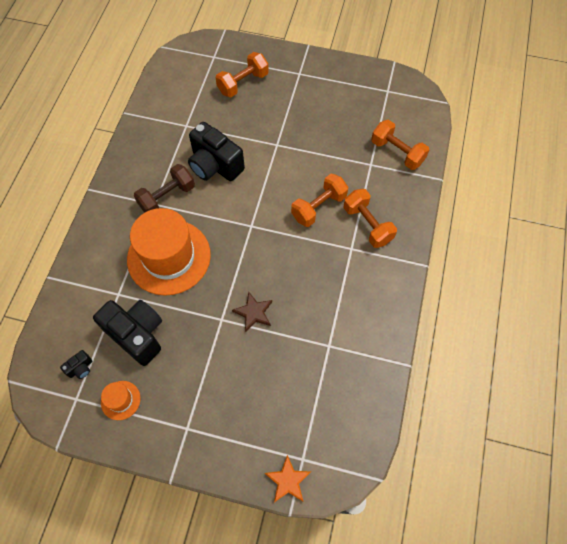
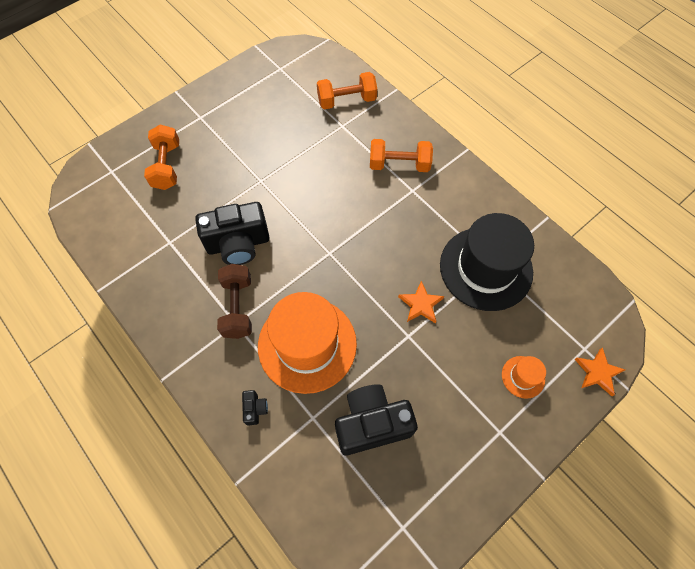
camera: 55 degrees left, 0 degrees up
(80, 368) = (371, 503): black camera -> black camera (255, 409)
(120, 400) = (432, 481): orange hat -> orange hat (523, 377)
(254, 312) = (420, 304): brown star -> orange star
(318, 207) = (353, 189): orange dumbbell -> none
(321, 342) = (486, 268): none -> black hat

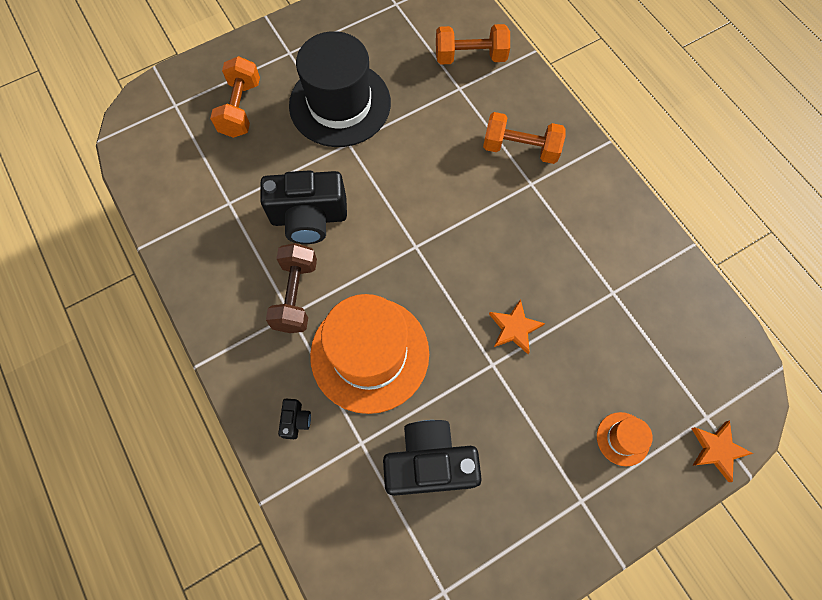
camera: 10 degrees right, 5 degrees up
(486, 268) = (603, 296): black hat -> black hat (340, 104)

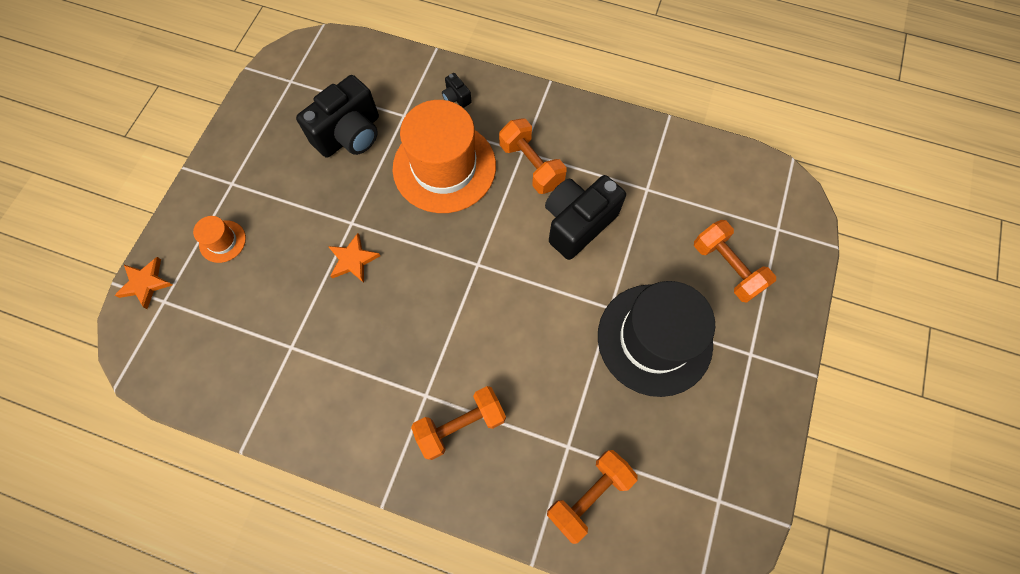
camera: 140 degrees right, 0 degrees up
(296, 295) = (531, 165): brown dumbbell -> orange dumbbell

